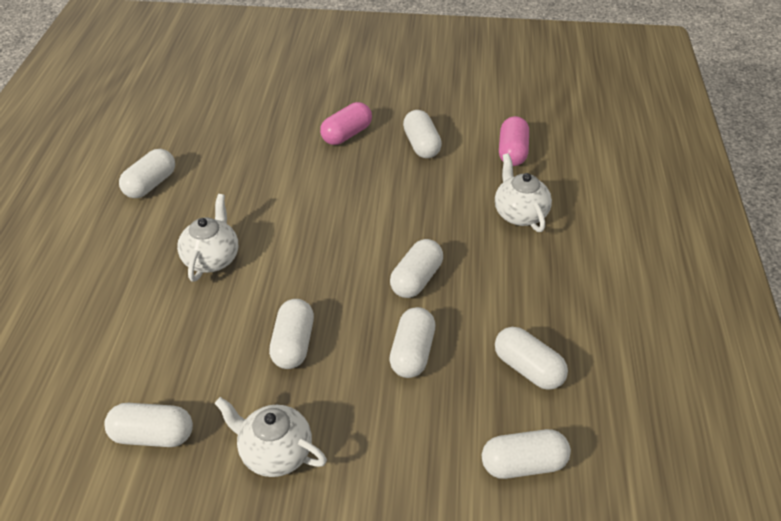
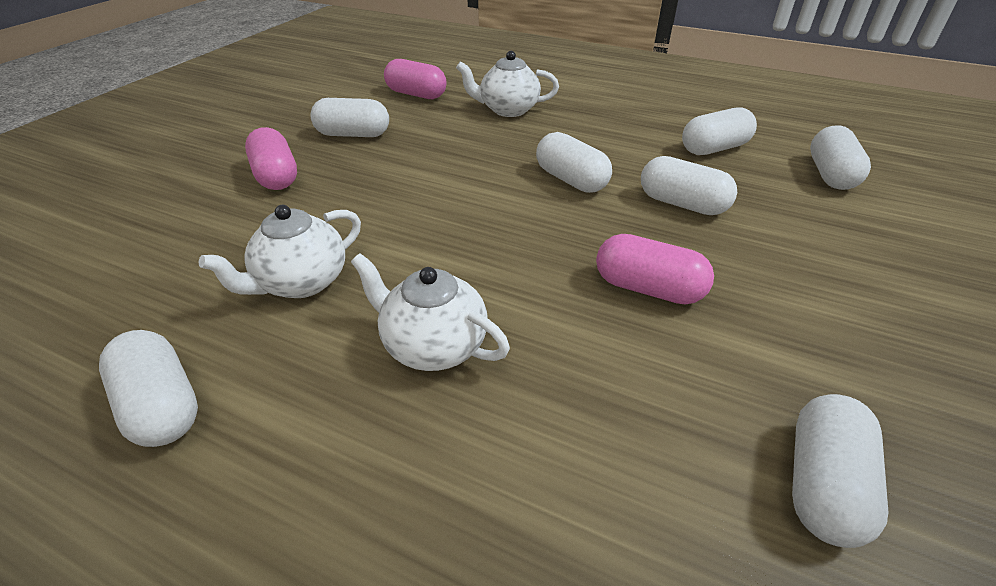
camera: 70 degrees left, 5 degrees down
(275, 452) = (839, 338): white teapot -> white teapot (301, 282)
(293, 344) = (648, 288): white capsule -> pink capsule

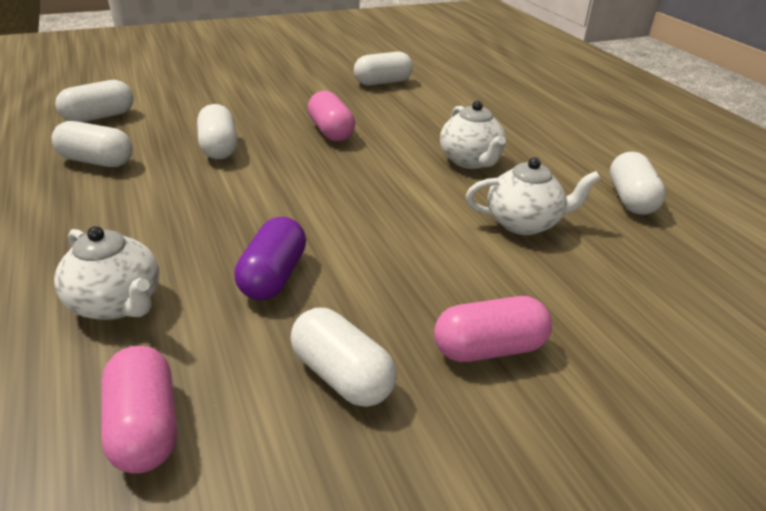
camera: 140 degrees left, 5 degrees down
(276, 176) = (489, 348): pink capsule -> pink capsule turned 60 degrees clockwise
(454, 150) = (273, 276): none -> purple capsule
(571, 180) = (243, 195): white capsule -> none

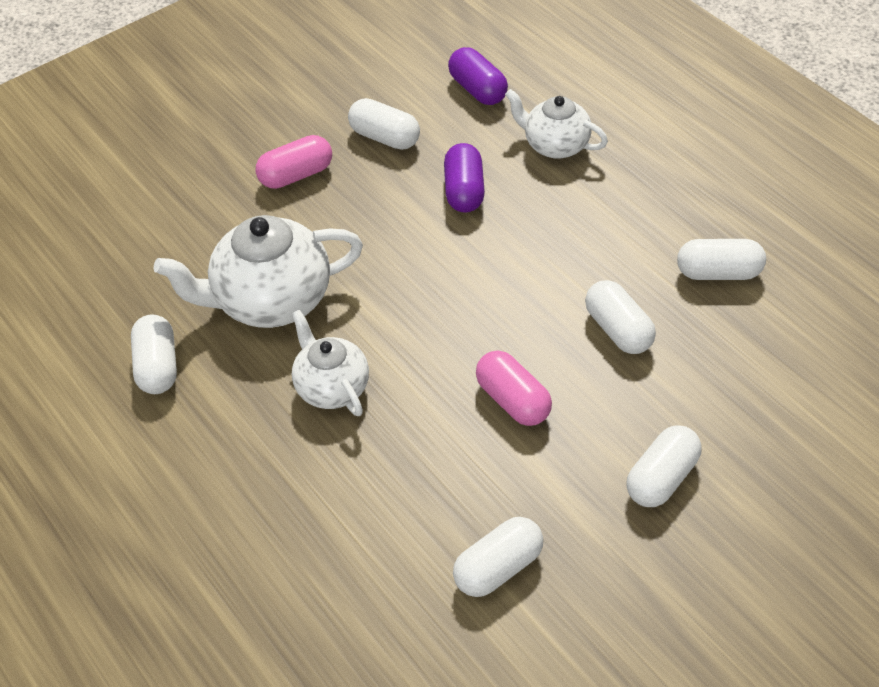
camera: 170 degrees right, 15 degrees up
(99, 117) = (799, 347): white capsule -> white capsule (662, 478)
(145, 427) = (478, 89): pink capsule -> purple capsule
(524, 223) = (271, 300): white teapot -> white teapot, size x1.65

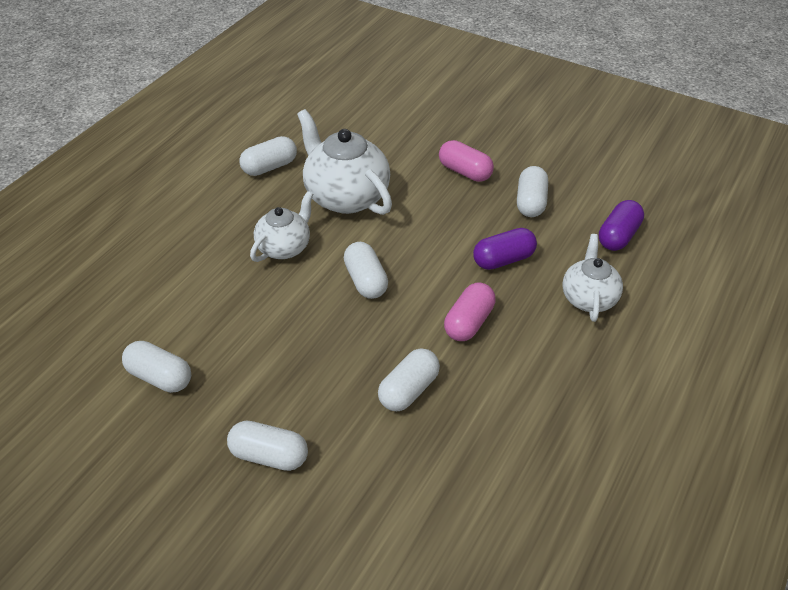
camera: 65 degrees right, 5 degrees down
(513, 400) = (310, 344): pink capsule -> pink capsule (468, 322)
(718, 273) = (507, 444): white capsule -> white capsule (365, 281)

